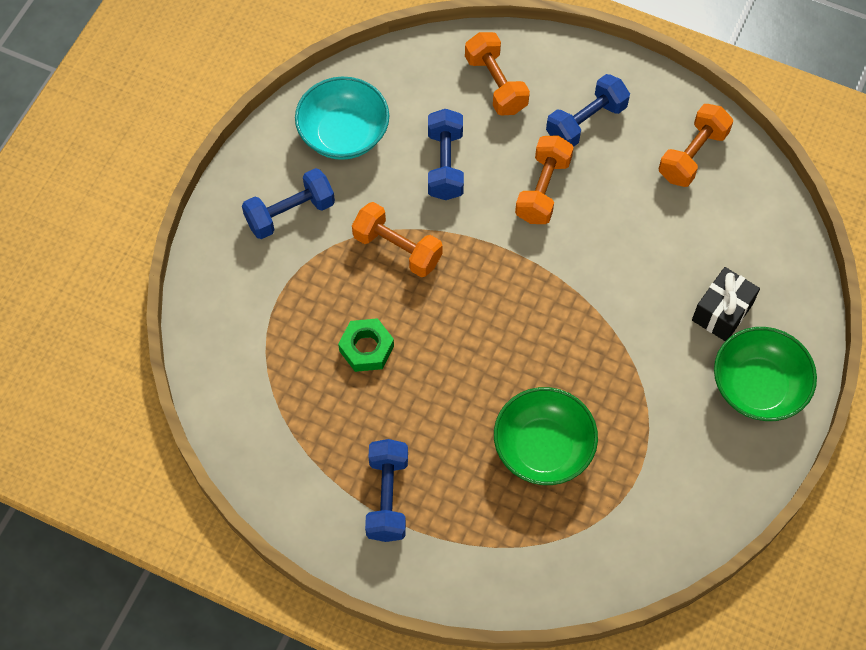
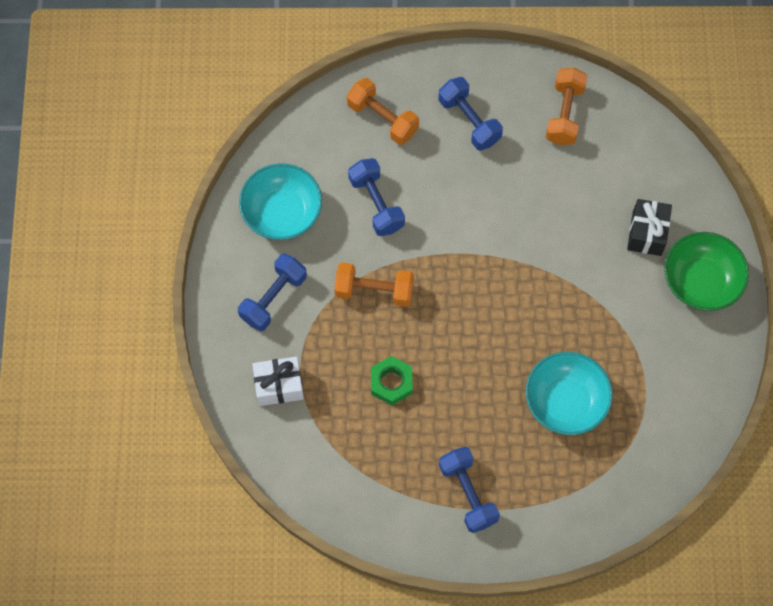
camera: 25 degrees left, 5 degrees up
(249, 302) = (279, 386): none -> white gift
(543, 189) = (463, 192): orange dumbbell -> none
(543, 448) = (565, 401): green bowl -> turquoise bowl
(586, 122) = (469, 121): blue dumbbell -> blue dumbbell turned 60 degrees counterclockwise

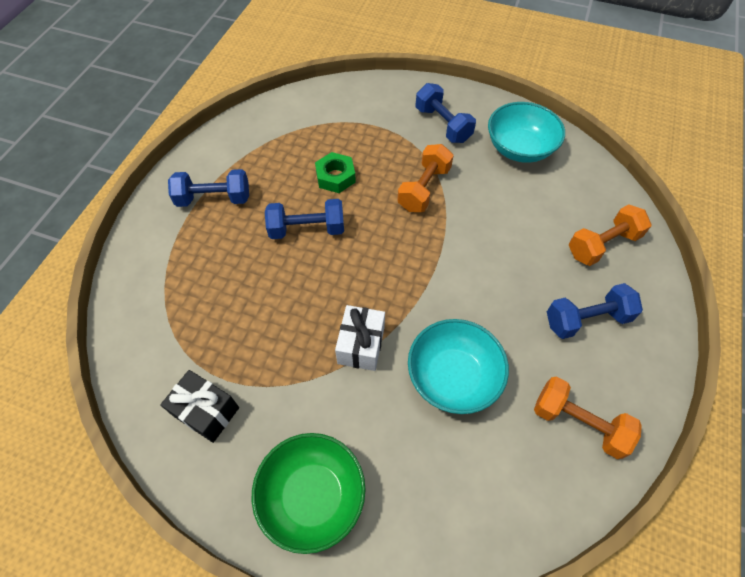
camera: 110 degrees right, 10 degrees down
(279, 386) = (367, 110): white gift -> white gift (361, 345)
(376, 204) = (509, 214): blue dumbbell -> blue dumbbell (307, 229)
(565, 401) = (250, 299): turquoise bowl -> turquoise bowl (453, 376)
(646, 233) = (396, 456): black gift -> black gift (206, 411)

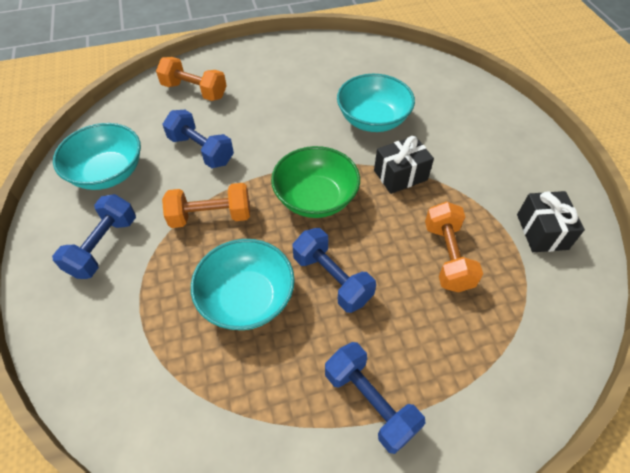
camera: 125 degrees left, 5 degrees down
(312, 496) = (513, 144): green bowl -> green bowl (315, 198)
(335, 177) = (247, 298): green nut -> turquoise bowl
(361, 345) = (400, 175): white gift -> black gift
(578, 423) = (346, 61): orange dumbbell -> orange dumbbell (447, 256)
(586, 319) = (269, 79): blue dumbbell -> blue dumbbell (201, 150)

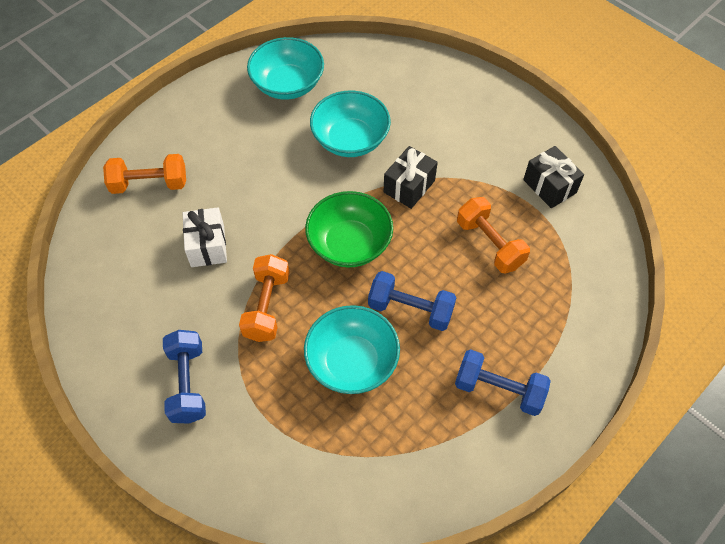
camera: 30 degrees left, 5 degrees up
(108, 173) = (131, 313): turquoise bowl -> turquoise bowl (288, 84)
(201, 150) = (207, 246): blue dumbbell -> white gift
(211, 216) = (267, 306): orange dumbbell -> orange dumbbell turned 45 degrees counterclockwise

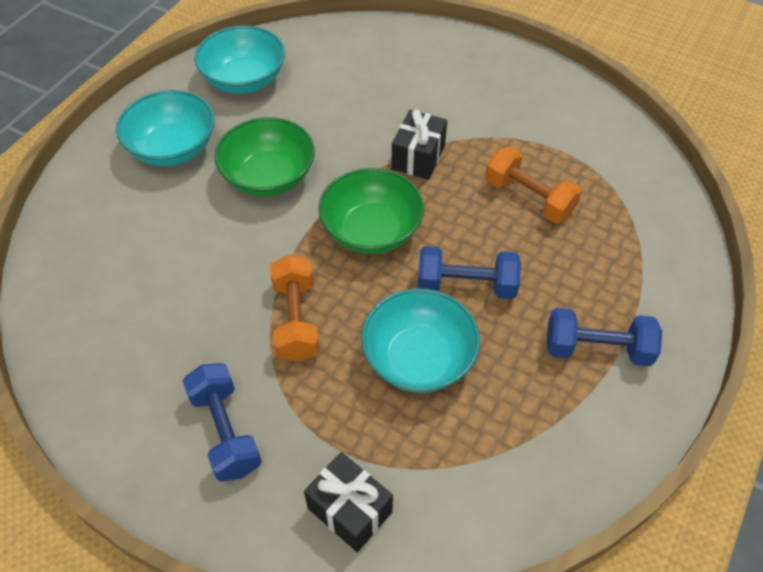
camera: 15 degrees left, 5 degrees down
(149, 184) = (110, 215): orange dumbbell -> none
(207, 246) = (202, 268): white gift -> none
(282, 178) = (269, 177): none -> green bowl
(350, 139) = (335, 122): turquoise bowl -> turquoise bowl (173, 148)
(549, 186) = (570, 127): black gift -> black gift (350, 510)

